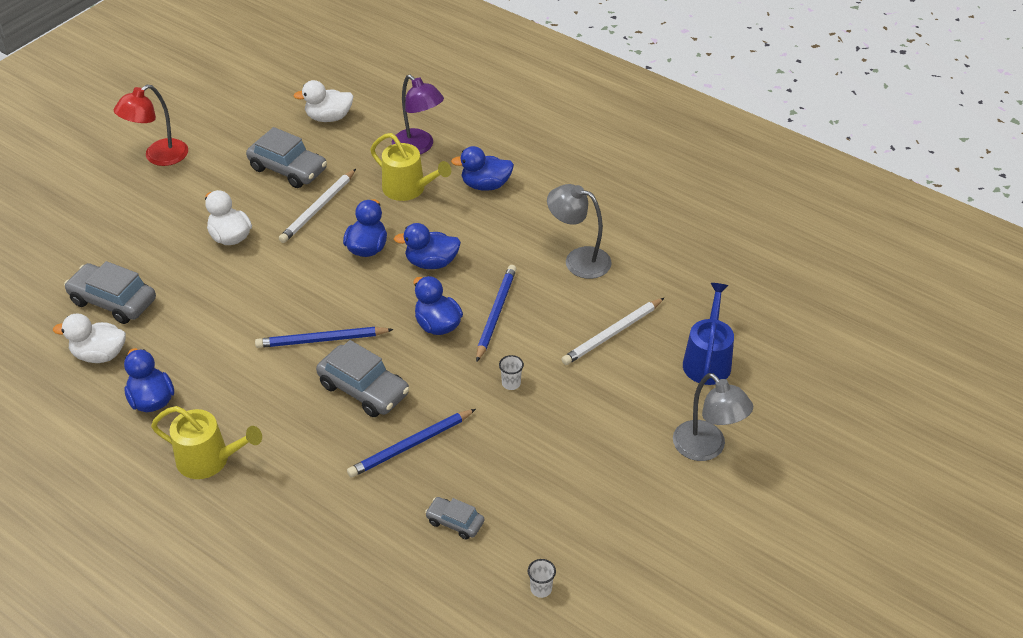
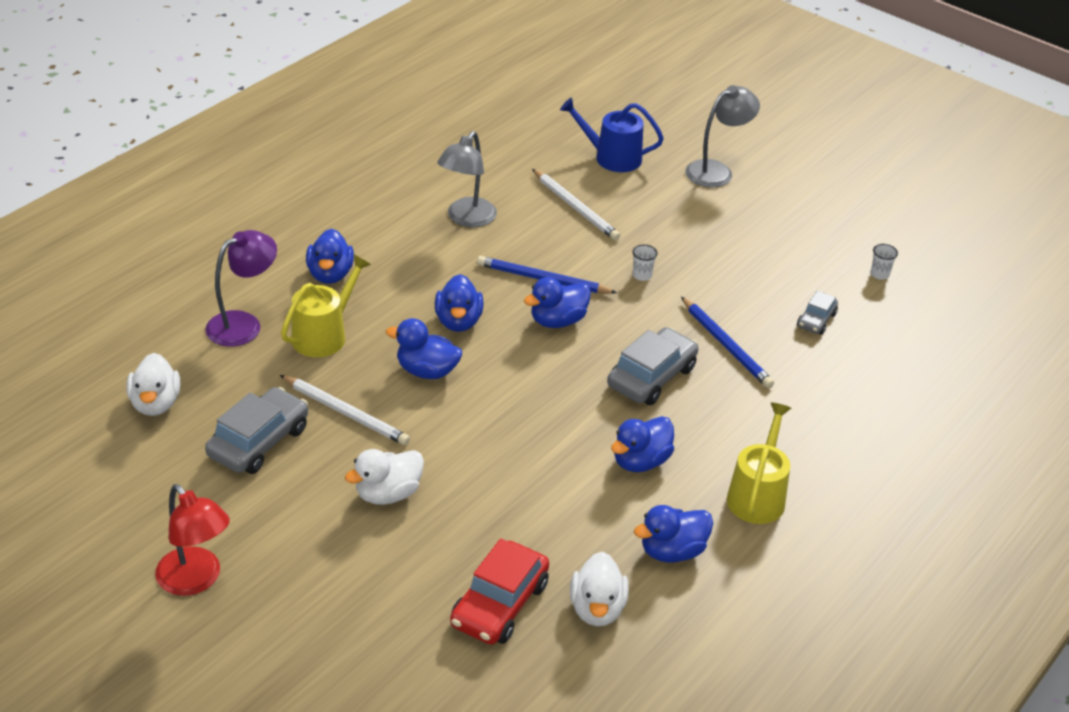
camera: 90 degrees left, 5 degrees down
(113, 301) = (499, 604): grey car -> red car
(256, 381) = (640, 461): none -> blue duck
(321, 340) = (577, 409): blue pencil -> none

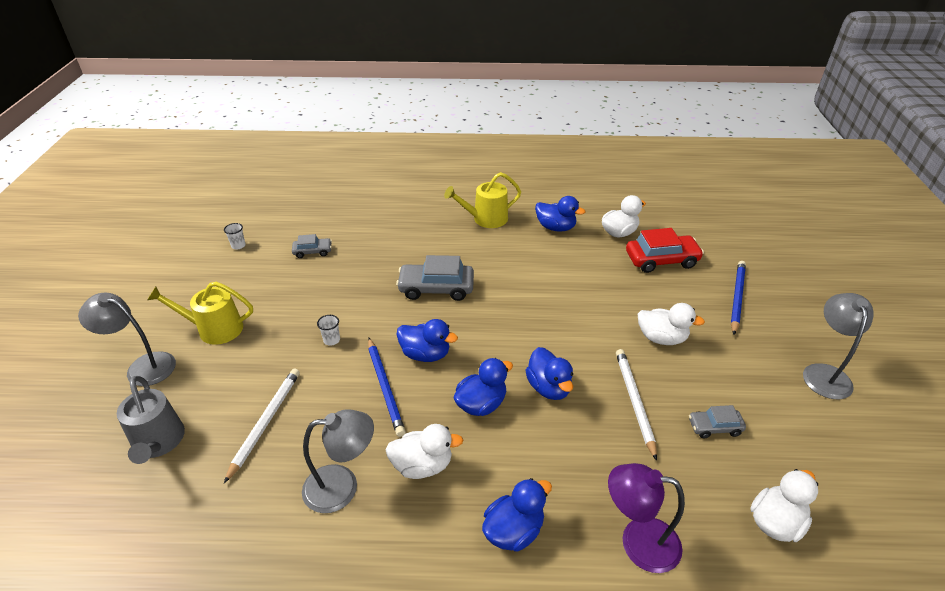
camera: 125 degrees left, 0 degrees up
(196, 580) = (824, 373): red lamp -> grey lamp
(259, 442) = (714, 427): grey car -> grey car, size x0.55
(324, 335) = (584, 474): yellow watering can -> yellow watering can (215, 329)
(437, 261) = (422, 465): none -> white duck
(612, 157) = (158, 442): blue watering can -> grey watering can
(640, 461) = (510, 262): blue duck -> none
(726, 345) = (373, 274): blue pencil -> blue pencil (736, 297)

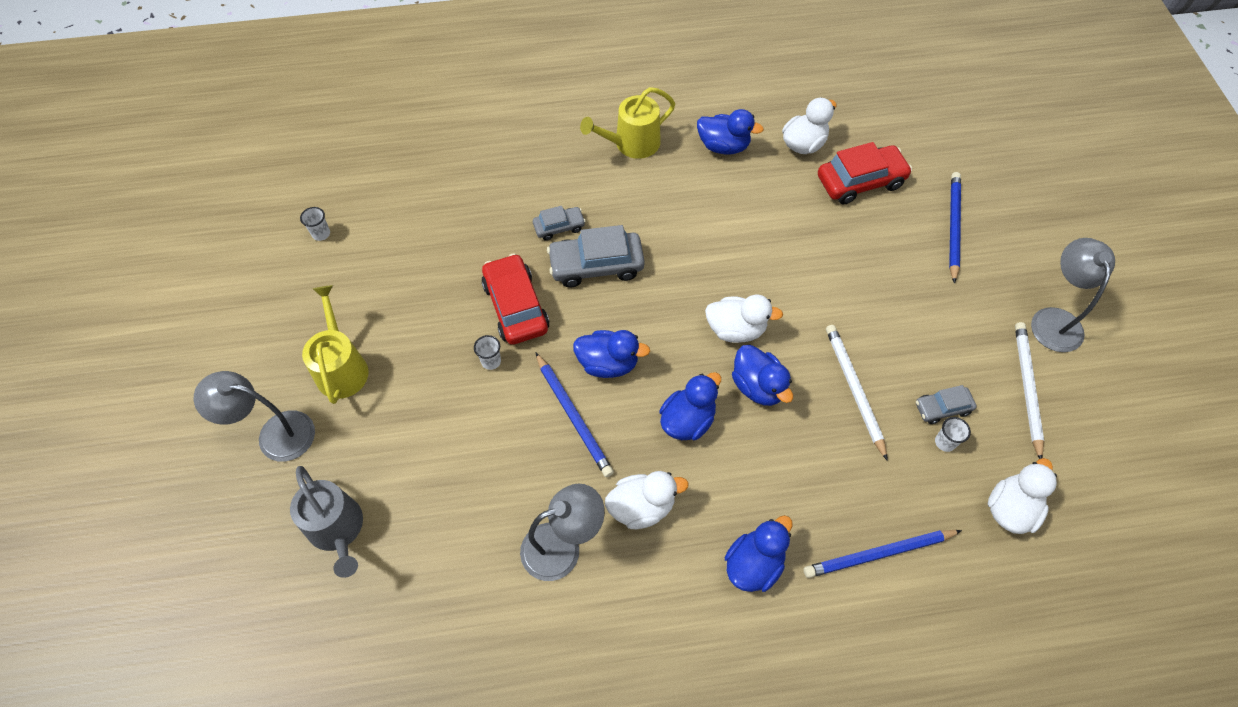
camera: 10 degrees left, 20 degrees up
(215, 329) = (341, 368): yellow watering can -> yellow watering can turned 90 degrees clockwise
(265, 422) = (451, 484): white pencil -> white pencil (1026, 388)
(313, 251) = (423, 229): grey car -> grey car (559, 227)
(364, 307) = (515, 307): none -> red car
(638, 542) = (879, 554): purple lamp -> blue pencil
(661, 338) = (873, 299): white duck -> white duck (736, 329)
(714, 455) = (945, 442): none -> white cup

